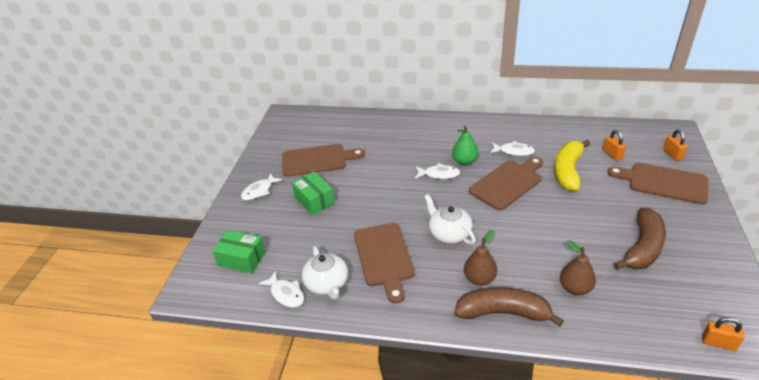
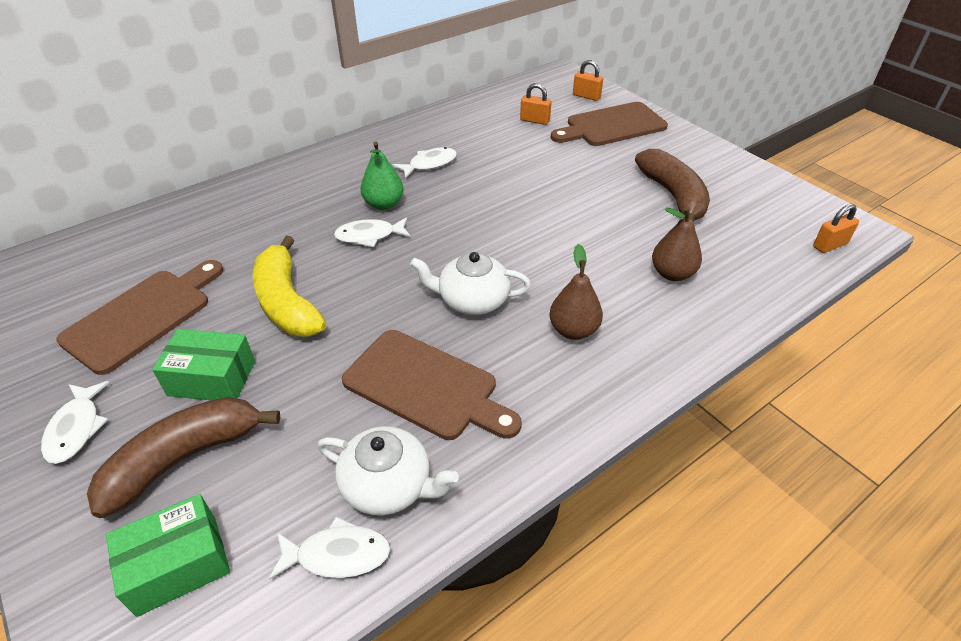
camera: 50 degrees left, 5 degrees up
(439, 174) = (369, 236): white fish -> white fish turned 150 degrees counterclockwise
(503, 313) = (644, 350): brown banana -> brown banana (184, 459)
(508, 183) = (467, 202): brown cutting board -> none
(568, 171) = (514, 157): yellow banana -> yellow banana (287, 302)

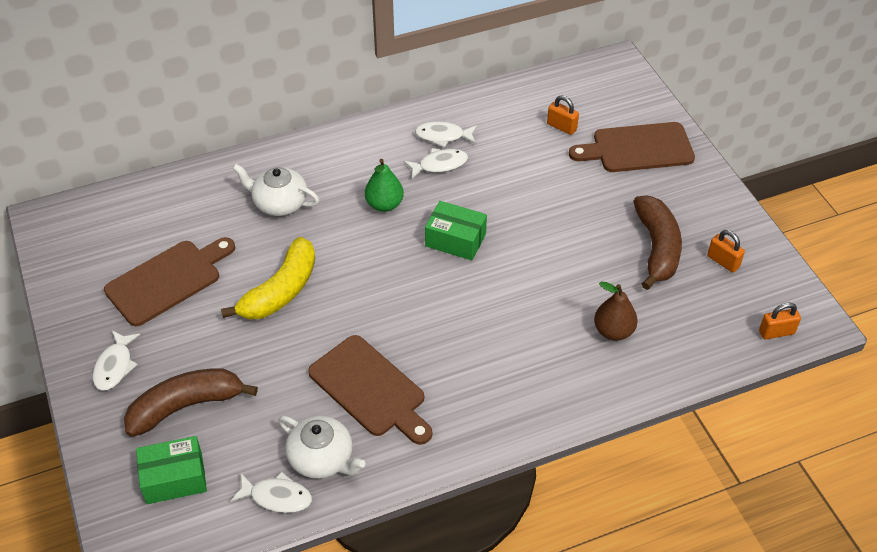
camera: 15 degrees right, 5 degrees up
(212, 378) = (213, 347): green box -> green box (455, 240)
(287, 302) = (281, 291): yellow banana -> yellow banana turned 135 degrees counterclockwise
(369, 236) = (363, 237): white fish -> white fish (443, 136)
(472, 300) = (431, 320): white teapot -> white teapot (279, 203)
(573, 330) = (504, 367): brown pear -> none
(586, 96) = (629, 102): orange padlock -> orange padlock (723, 261)

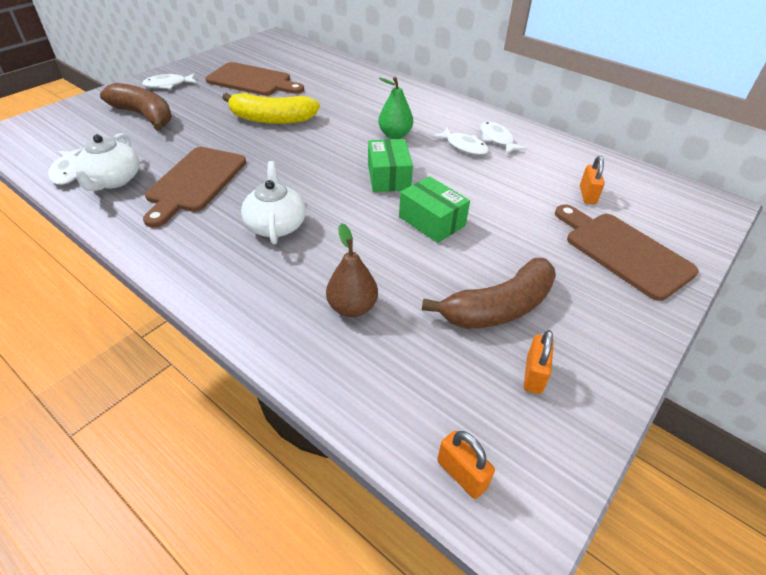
camera: 60 degrees right, 5 degrees down
(174, 478) = (77, 129): green box -> green box (432, 221)
(279, 203) = (355, 96): white teapot -> white teapot (276, 225)

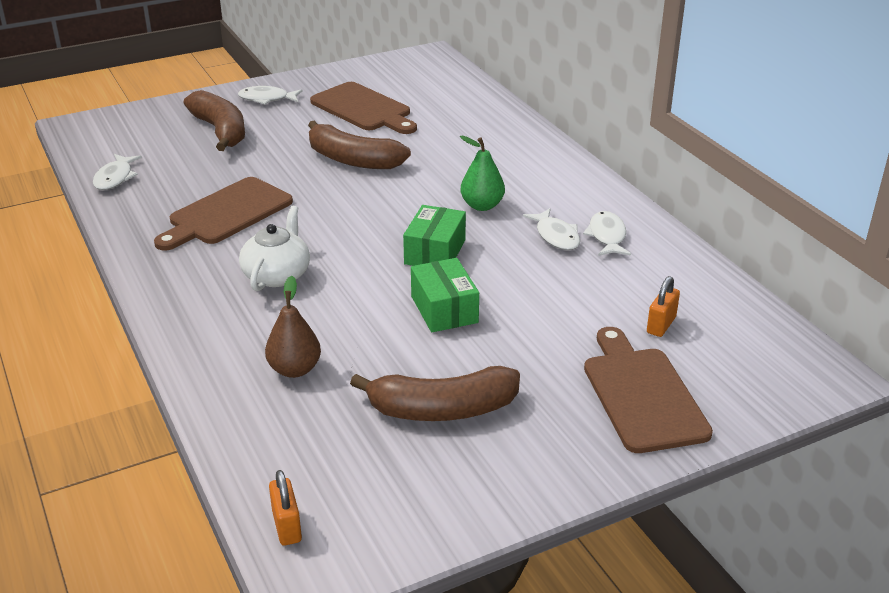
camera: 25 degrees right, 10 degrees down
(113, 180) = (150, 195): white teapot -> none
(272, 119) = (353, 160): yellow banana -> brown banana
(534, 375) = (424, 475): orange padlock -> none

